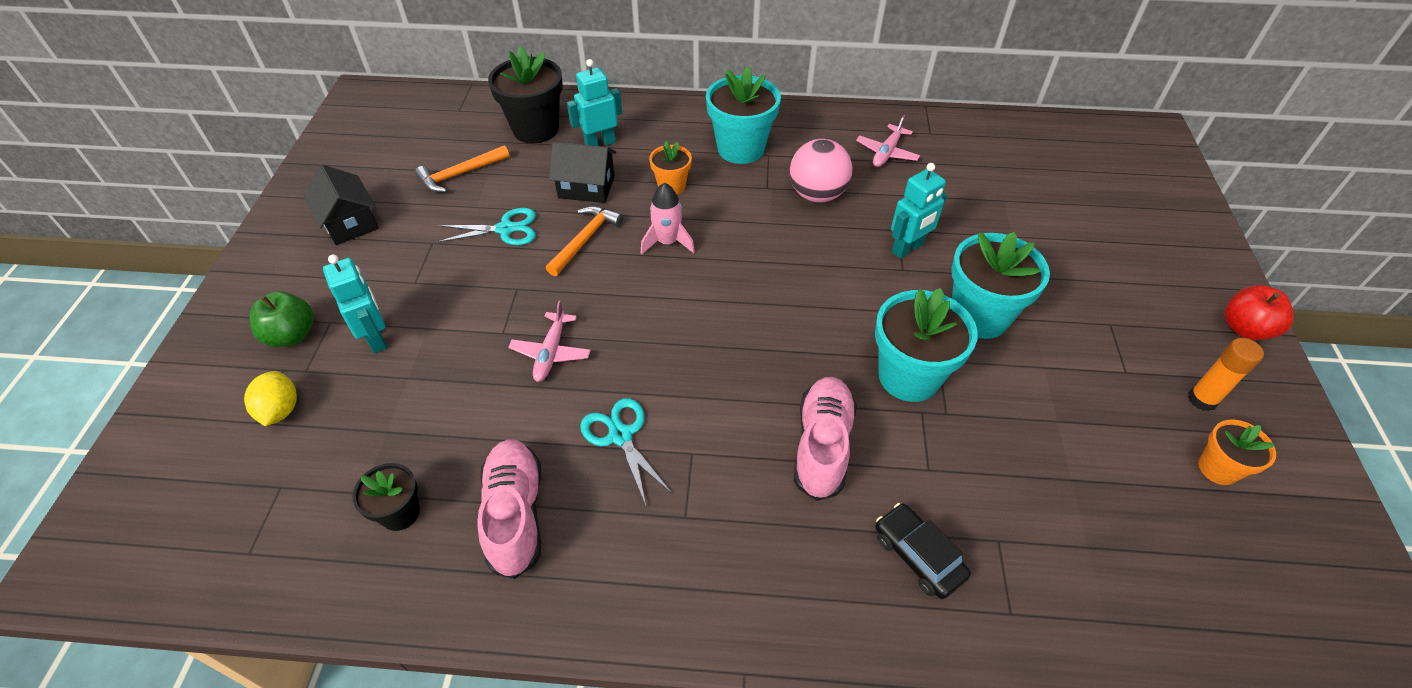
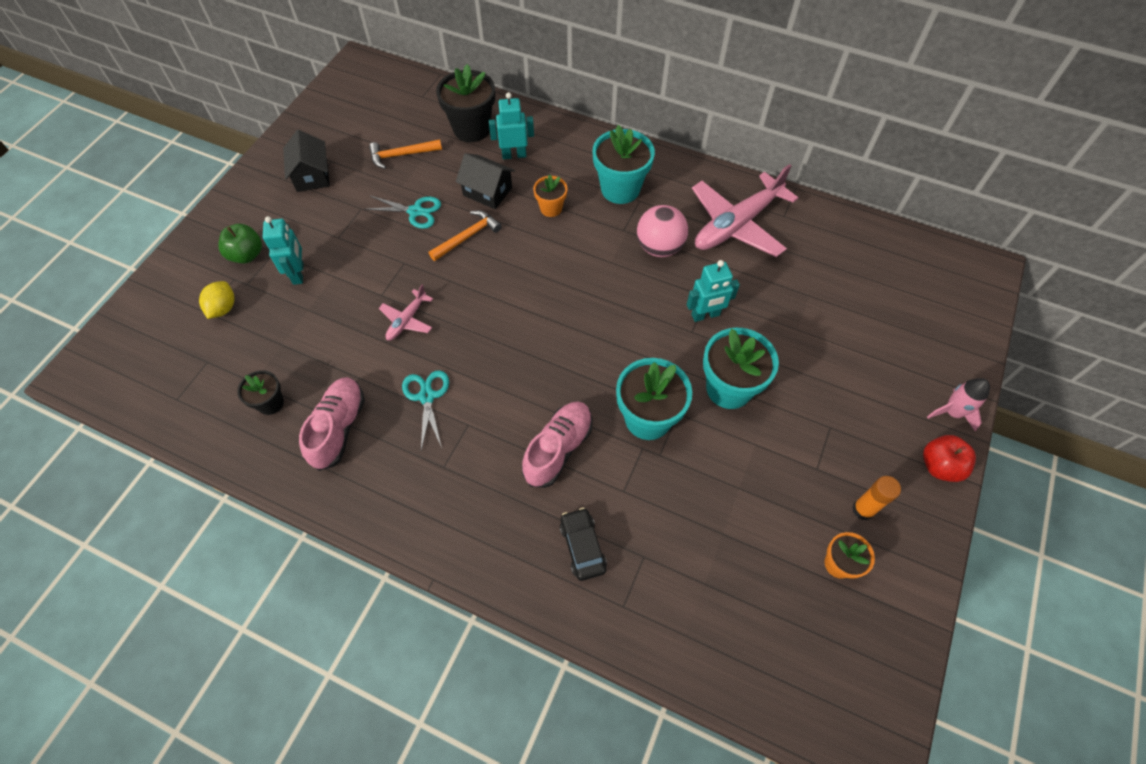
camera: 20 degrees right, 10 degrees up
(667, 242) = (526, 256): pink rocket -> pink rocket (952, 412)
(887, 153) = (736, 224): pink plane -> pink plane, size x2.08

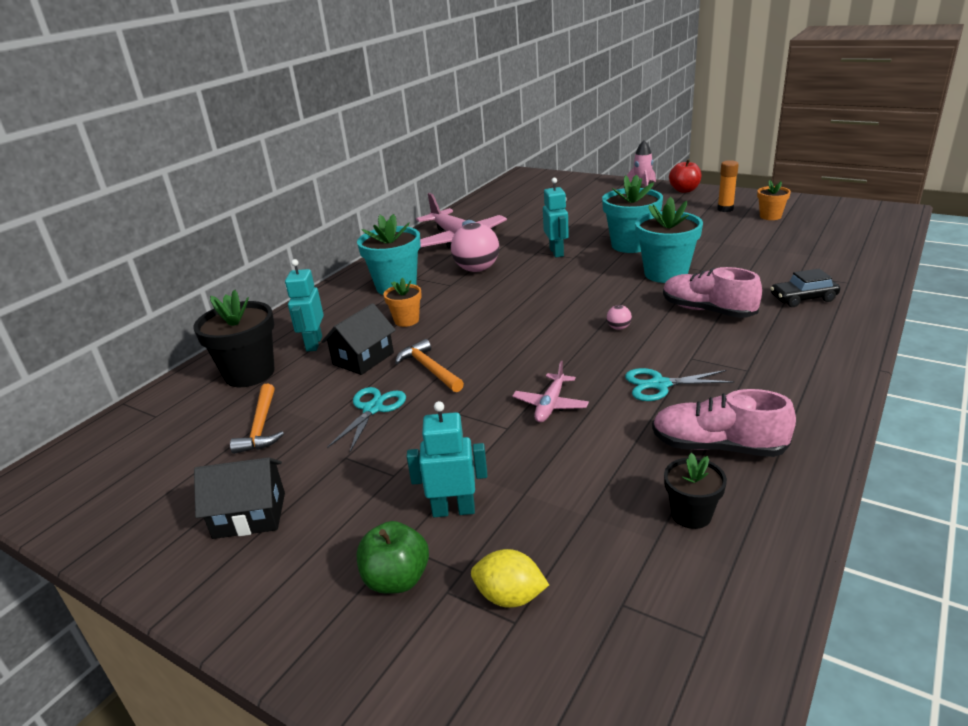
camera: 80 degrees left, 30 degrees down
(407, 320) = (550, 405): pink plane -> pink plane turned 75 degrees clockwise
(527, 370) = (618, 328): none -> pink ball

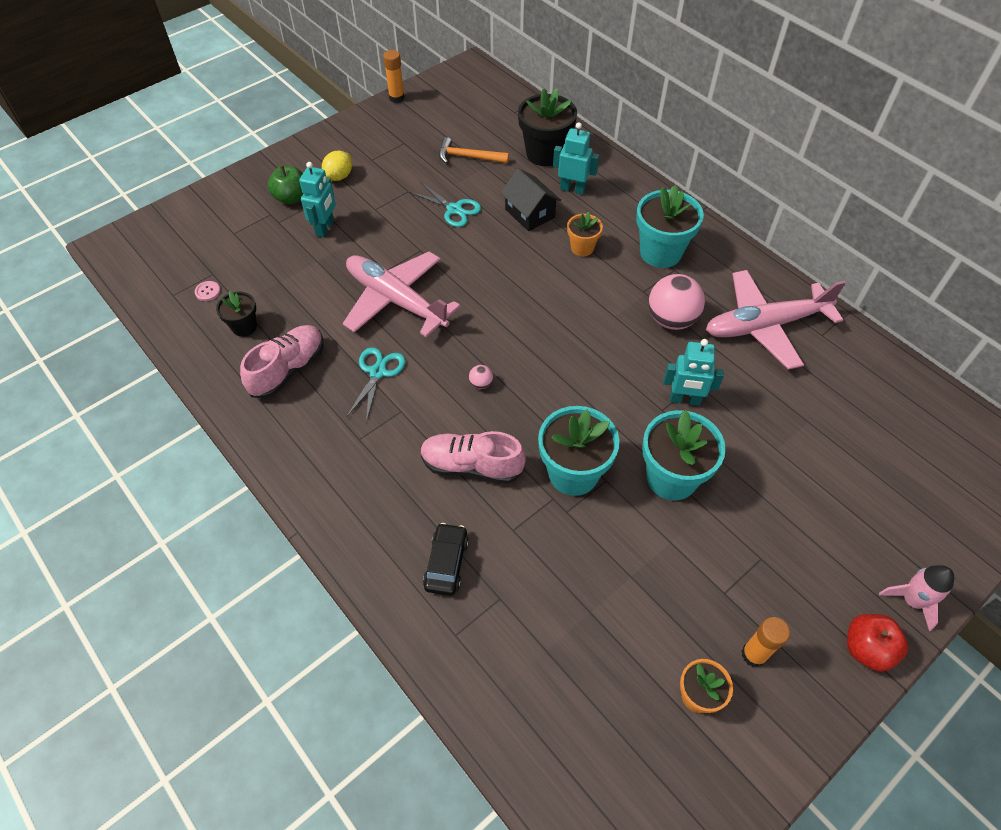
camera: 105 degrees right, 25 degrees up
(95, 546) = (396, 98): none -> orange glue stick
(249, 515) = (381, 150): black house -> none
(429, 369) = (490, 247): orange hammer -> none
(510, 597) = (249, 235): yellow lemon -> yellow lemon (339, 177)
(550, 405) = (396, 300): pink plane -> pink plane, size x2.08
(662, 590) = (207, 291): none -> pink button
(707, 310) = (471, 466): pink shoe -> pink shoe turned 135 degrees counterclockwise

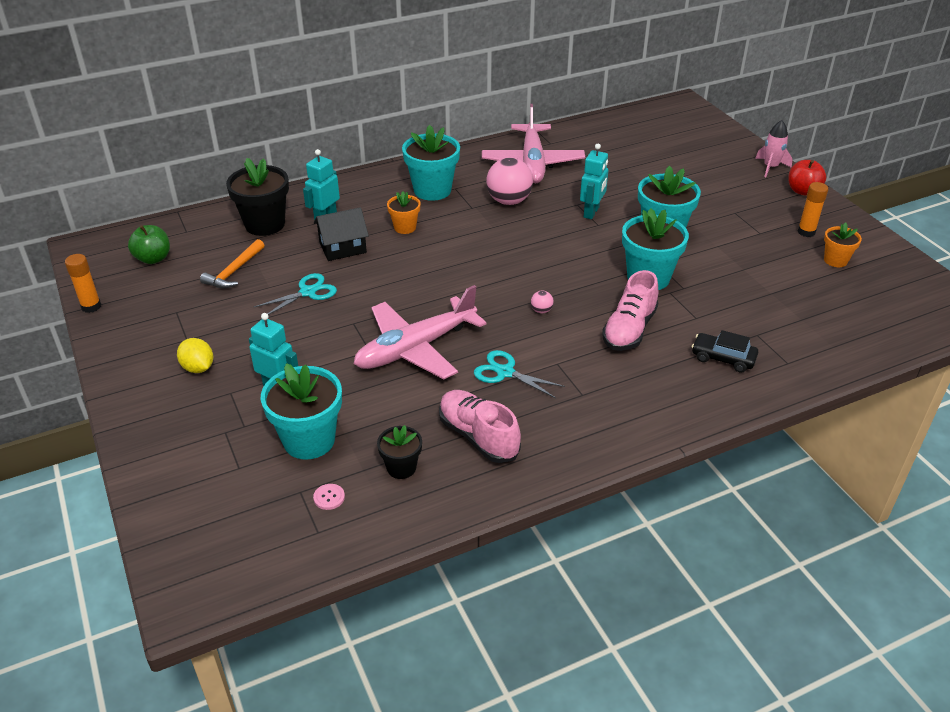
camera: 75 degrees left, 15 degrees down
(268, 263) = (309, 440): none -> turquoise flower pot
(291, 198) = (208, 411): green apple -> green apple (153, 258)

